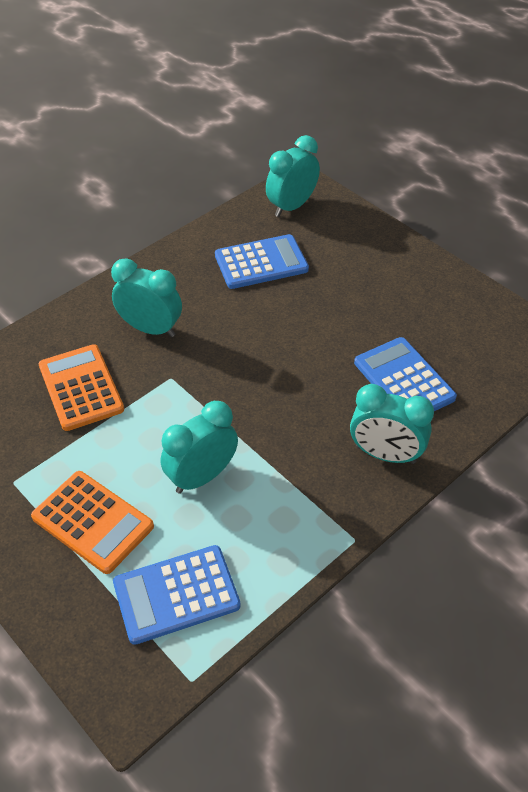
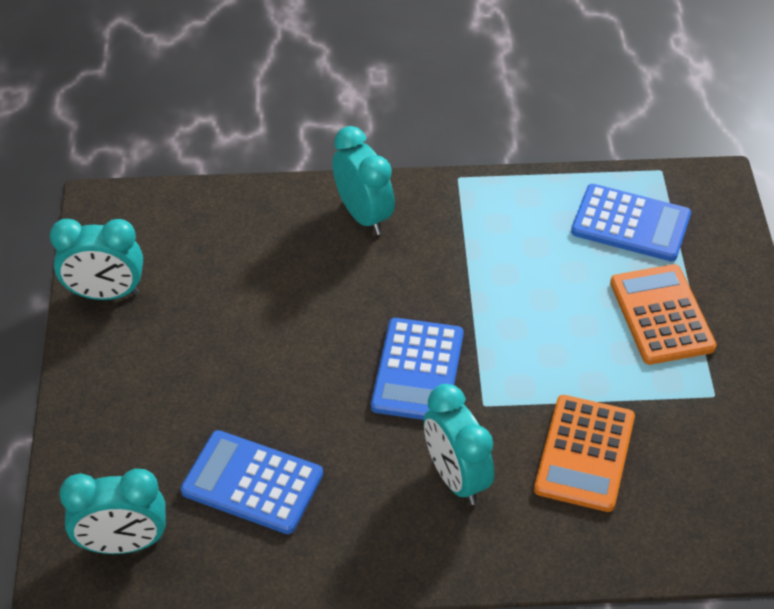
camera: 140 degrees left, 0 degrees up
(202, 476) = (536, 294): turquoise clock -> turquoise clock (105, 294)
(404, 380) = (270, 260): blue calculator -> blue calculator (417, 370)

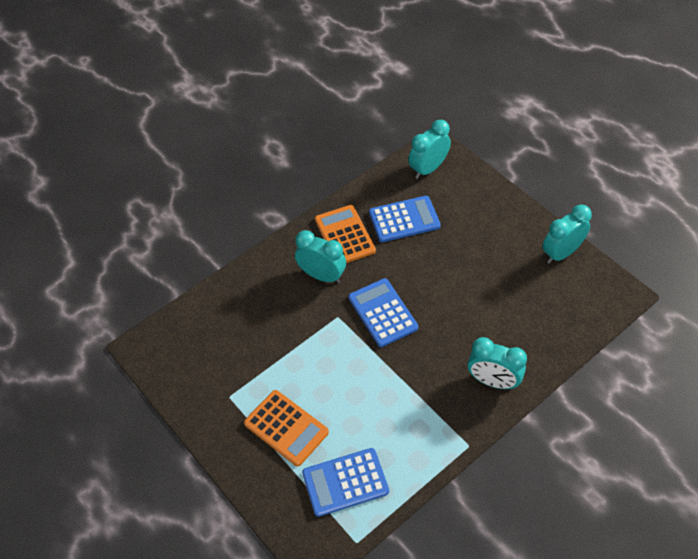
camera: 145 degrees right, 5 degrees up
(584, 453) = (273, 323): orange calculator -> orange calculator (345, 235)

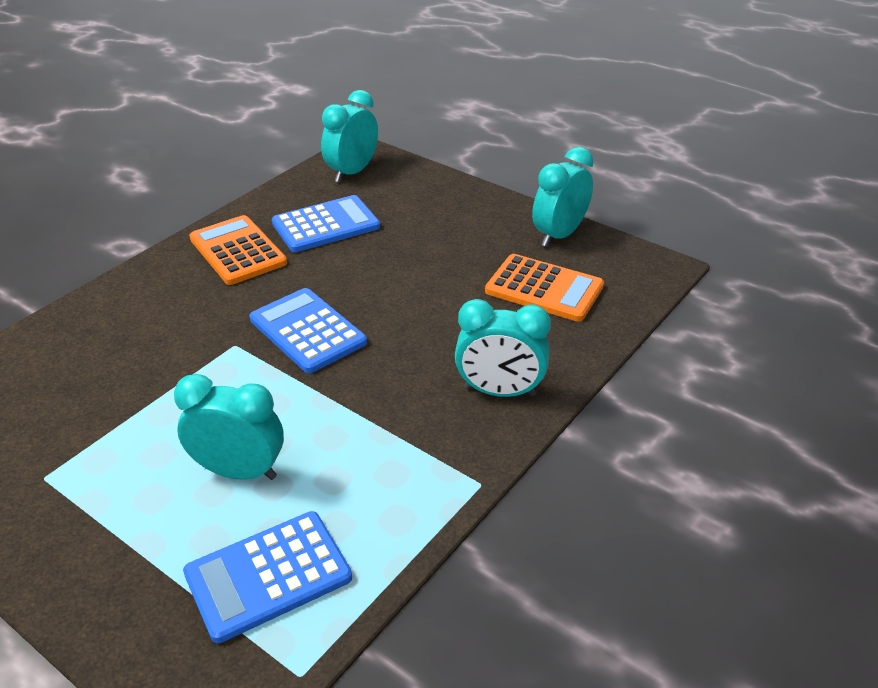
camera: 15 degrees left, 15 degrees down
(286, 428) = (151, 508): orange calculator -> orange calculator (544, 289)
(322, 275) = (205, 299): turquoise clock -> turquoise clock (239, 471)

